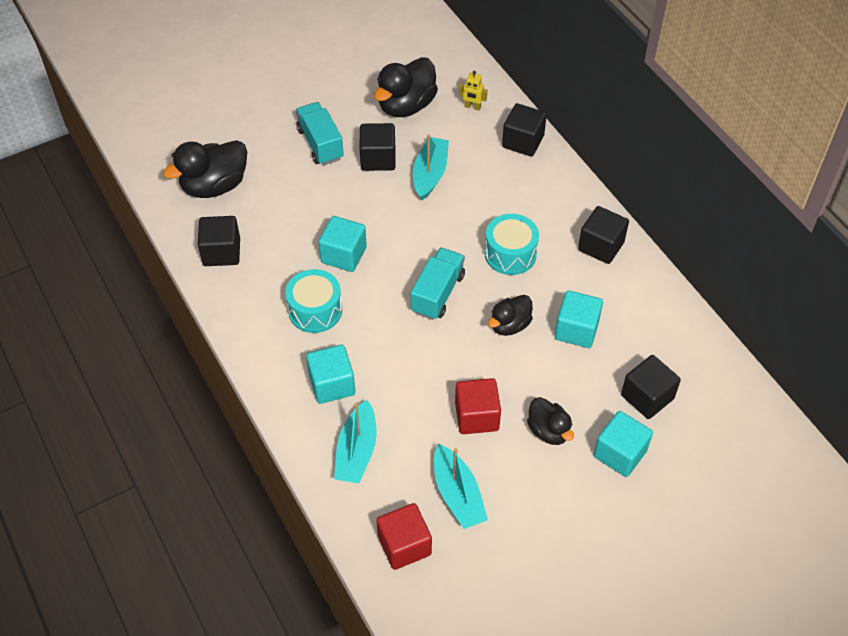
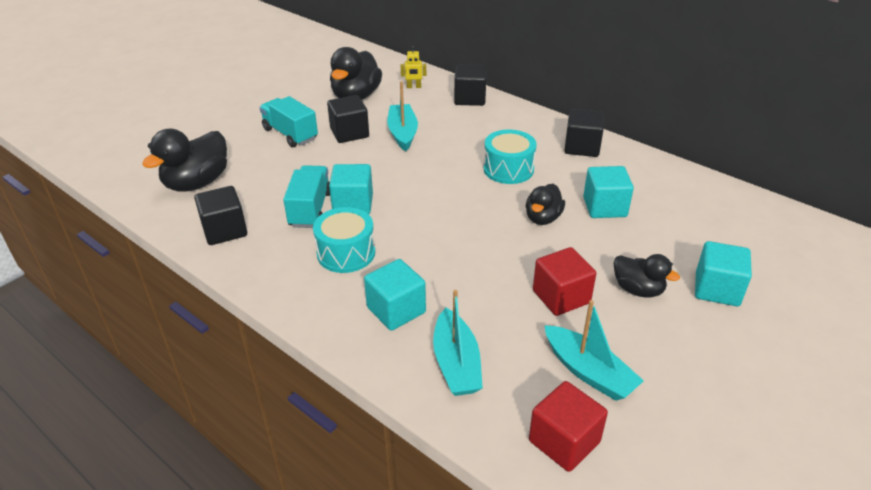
camera: 20 degrees left, 15 degrees down
(438, 293) = (460, 211): turquoise truck -> turquoise truck (310, 209)
(647, 397) = (704, 239): black cube -> none

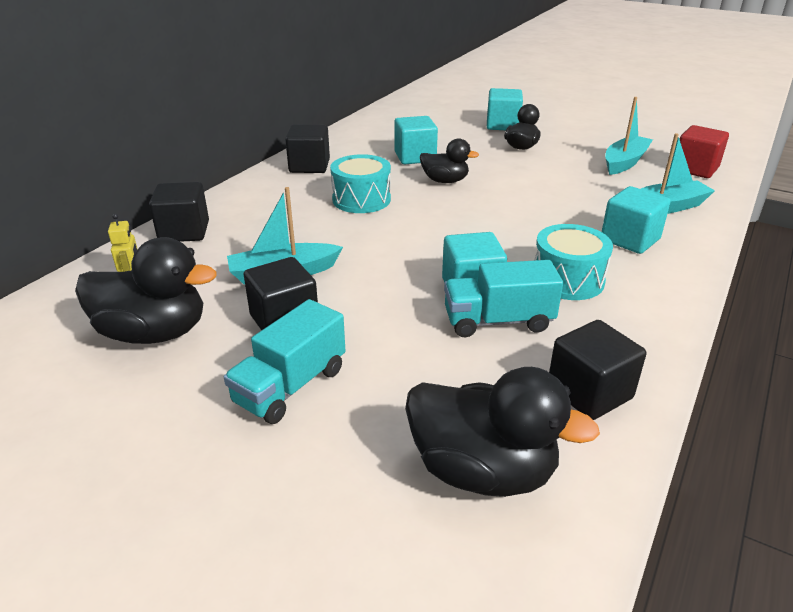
camera: 100 degrees left, 5 degrees down
(561, 297) = (551, 172): red cube -> none

